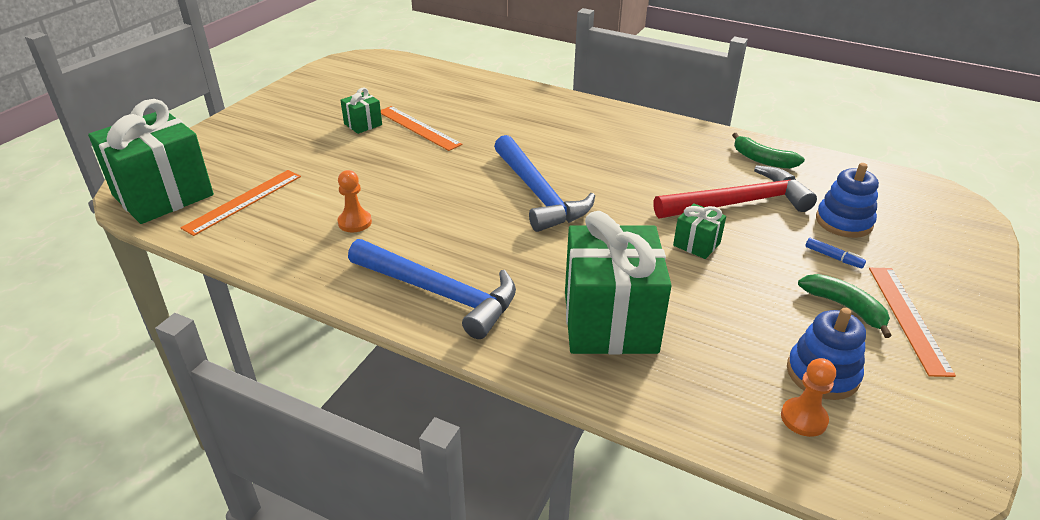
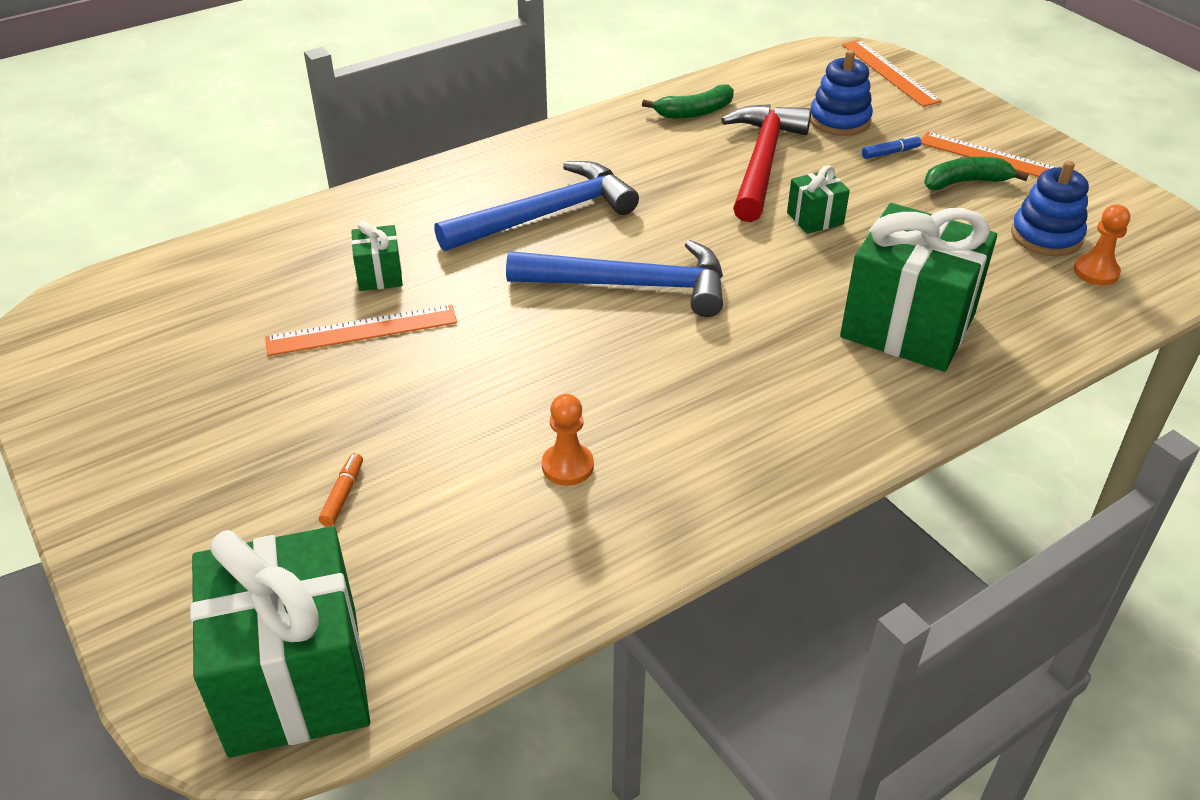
camera: 60 degrees left, 5 degrees up
(243, 201) = (407, 575): orange ruler -> orange ruler (889, 72)
(291, 165) = (343, 495): none -> orange marker
(363, 124) = (291, 382): green gift -> green gift (379, 275)
(440, 294) = (783, 434): blue hammer -> blue hammer (546, 215)

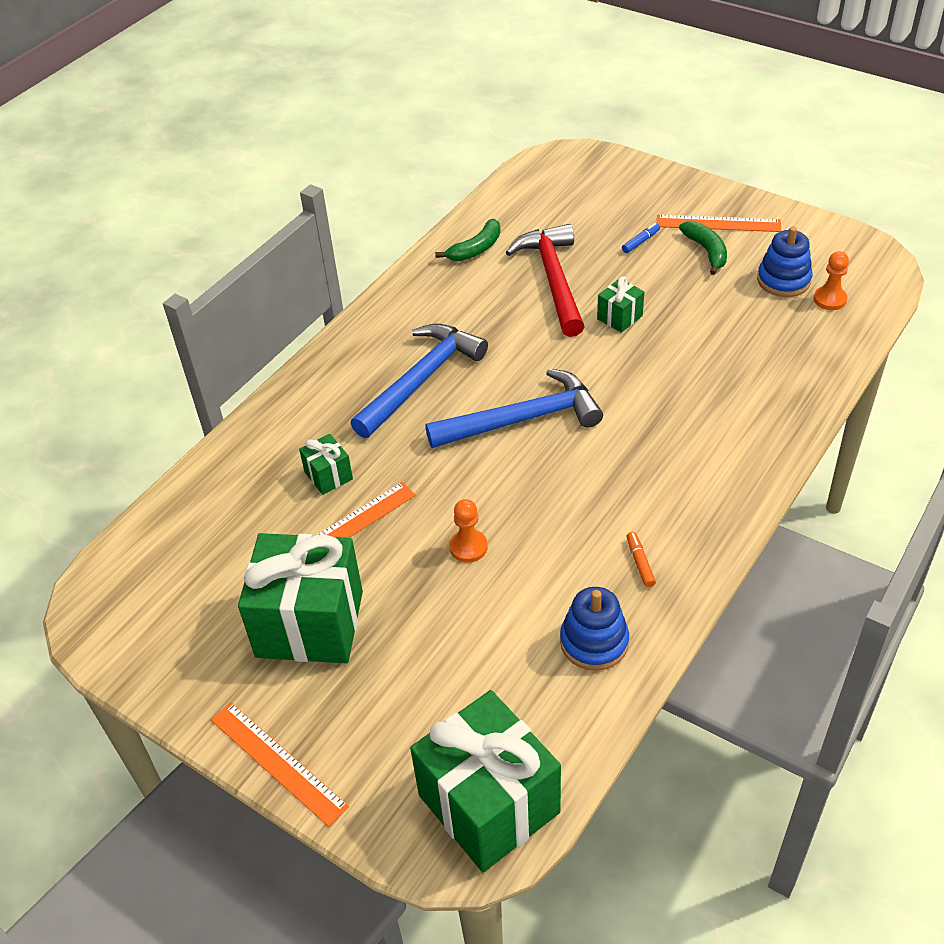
camera: 20 degrees left, 5 degrees up
(343, 495) = (427, 661): orange marker -> orange marker (640, 563)
(567, 466) = (569, 579): orange pawn -> orange pawn (468, 547)
(839, 120) = (588, 224): blue stacking toy -> blue stacking toy (594, 642)
(889, 72) = (600, 167): orange ruler -> orange ruler (278, 762)
(907, 326) = (731, 386): green gift -> green gift (310, 624)
(965, 182) = (706, 251): green banana -> green banana turned 105 degrees clockwise

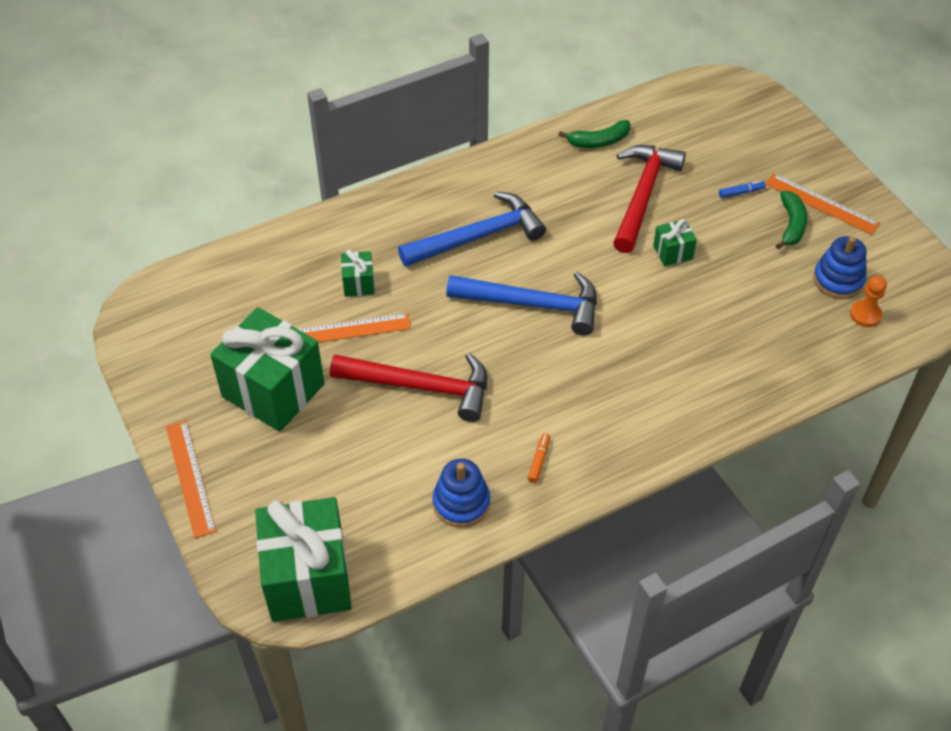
camera: 25 degrees right, 5 degrees up
(468, 547) = (421, 387): orange pawn -> red hammer

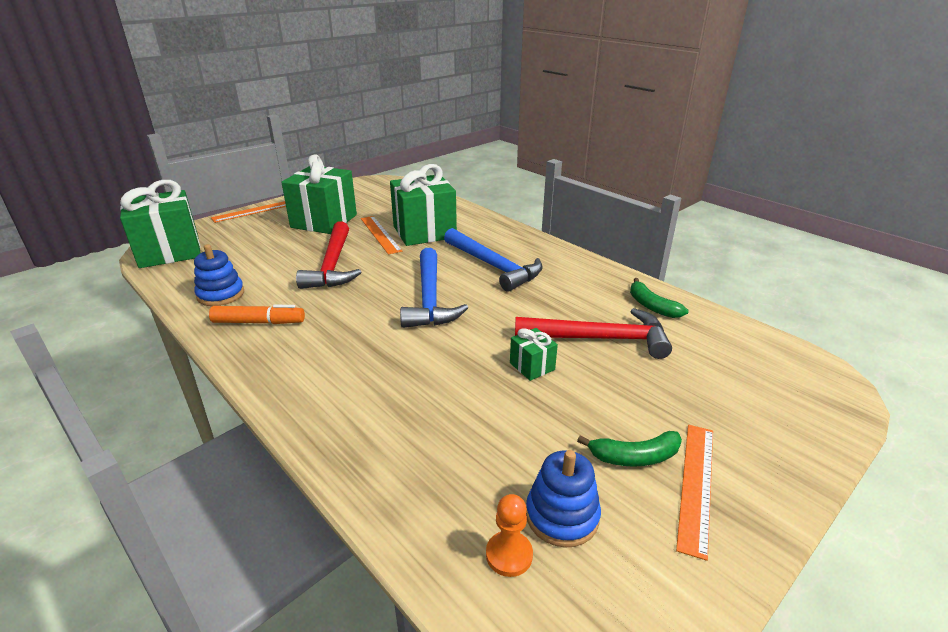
camera: 75 degrees right, 20 degrees down
(358, 283) = (424, 232): green gift -> green gift, size x2.24
(539, 460) = (259, 322): orange marker -> orange marker, size x1.90
(741, 192) = (657, 406): blue marker -> none

